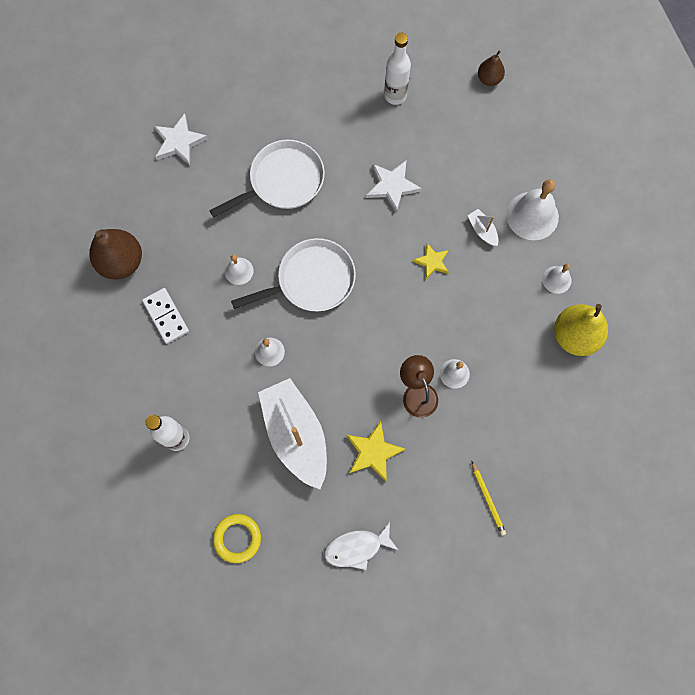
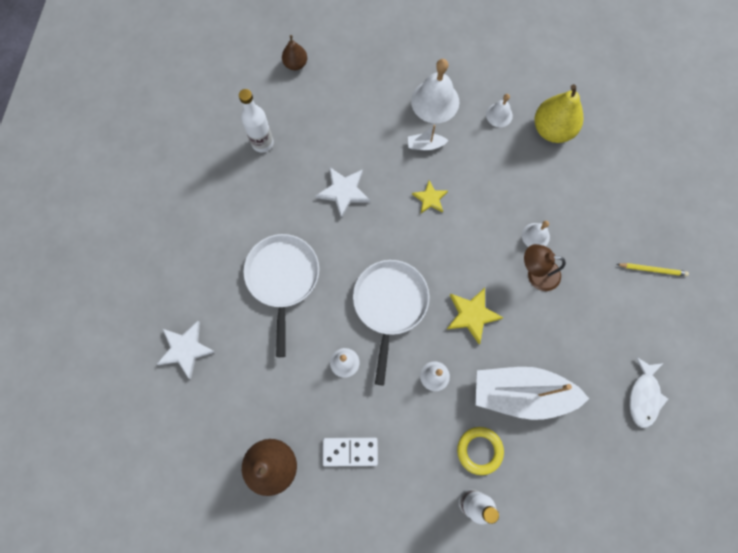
camera: 60 degrees left, 0 degrees up
(237, 538) = (588, 495): yellow ring -> yellow ring (479, 450)
(373, 452) = (569, 337): yellow star -> yellow star (472, 315)

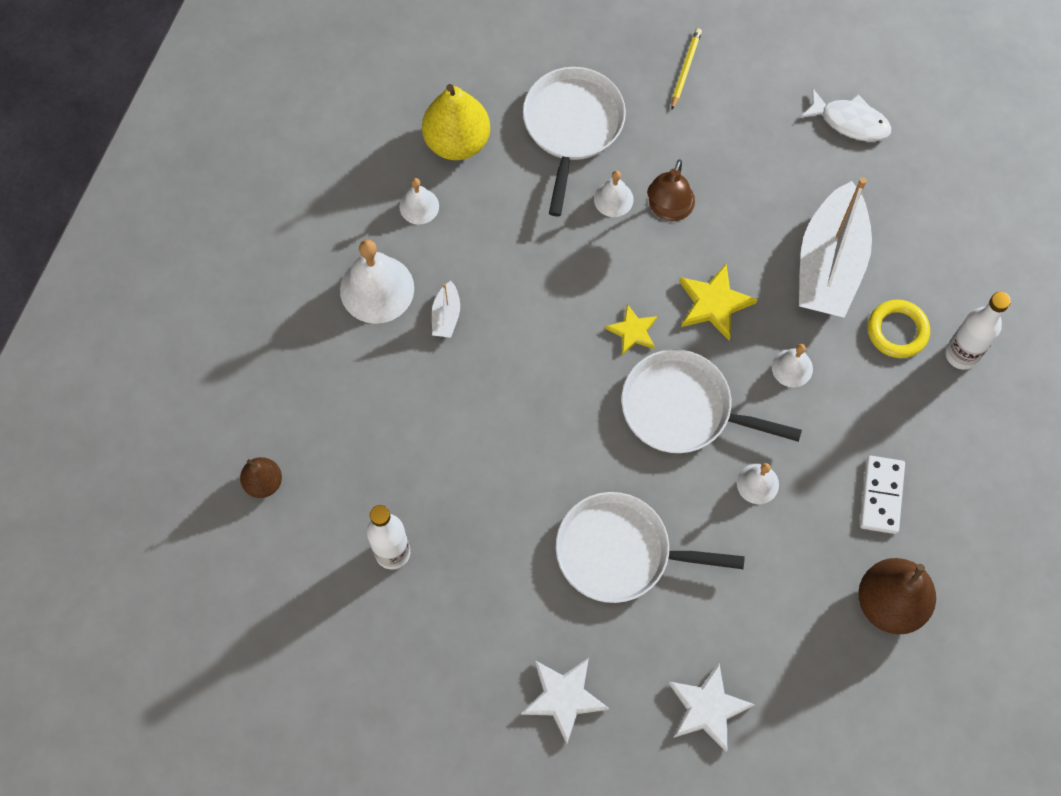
camera: 80 degrees left, 5 degrees down
(344, 192) = (499, 444): white star -> white star (564, 697)
(430, 198) = (532, 325): yellow star -> yellow star (632, 331)
(584, 200) = (572, 126): none -> white pan

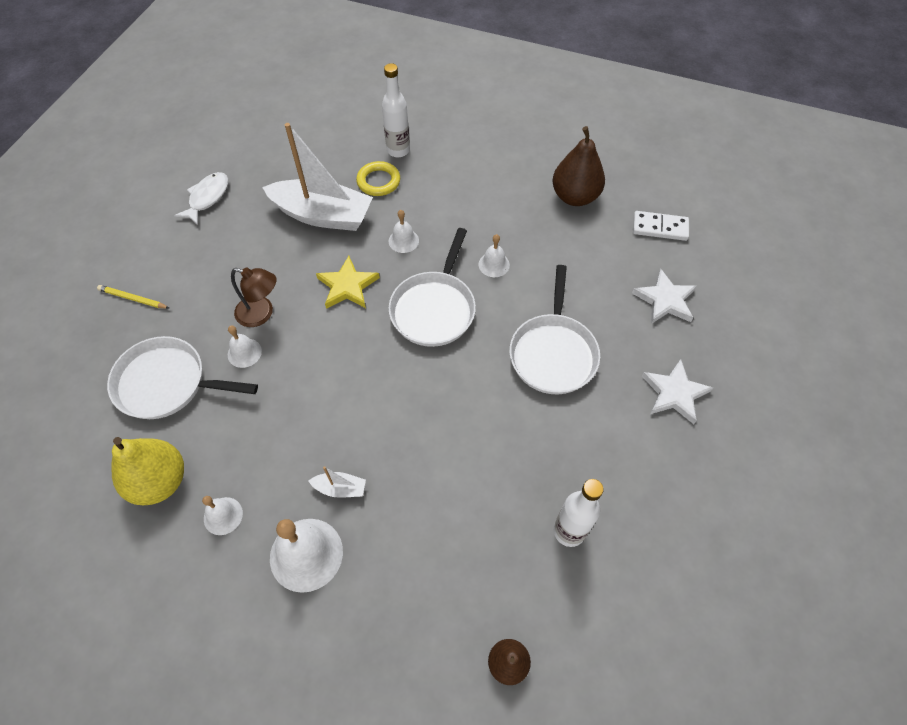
camera: 90 degrees left, 10 degrees down
(632, 331) = (367, 341): yellow star -> none
(881, 495) = (500, 197): white domino -> white domino (660, 228)

